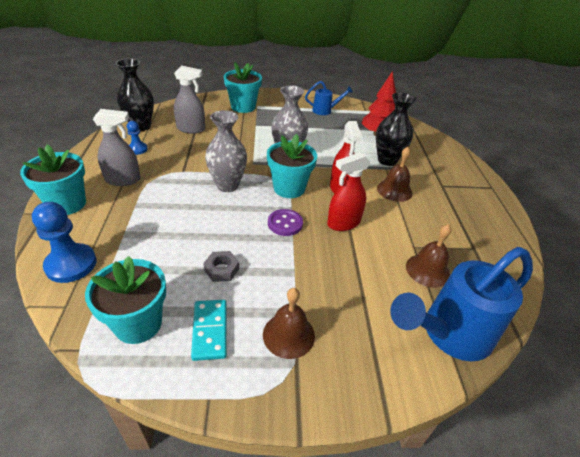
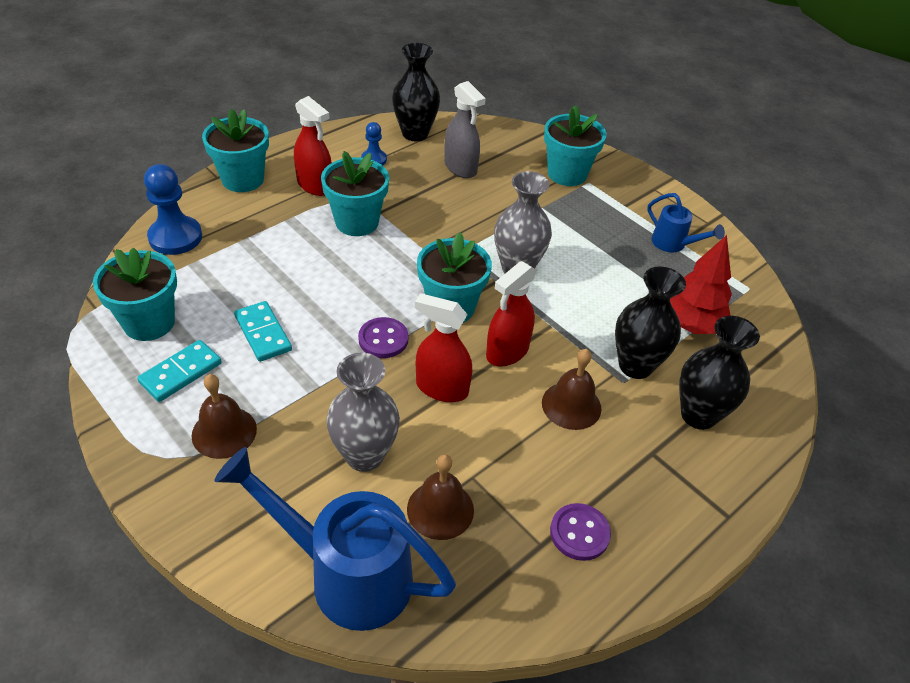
camera: 50 degrees right, 5 degrees up
(123, 180) = (315, 185): grey spray bottle -> red spray bottle
(179, 182) = (357, 222): none -> turquoise flower pot
(221, 269) = (263, 333): grey nut -> turquoise domino
(227, 185) = (395, 258): grey vase -> grey vase (364, 455)
(430, 162) = (698, 415): none -> black vase
(474, 232) = (579, 533): none -> purple button

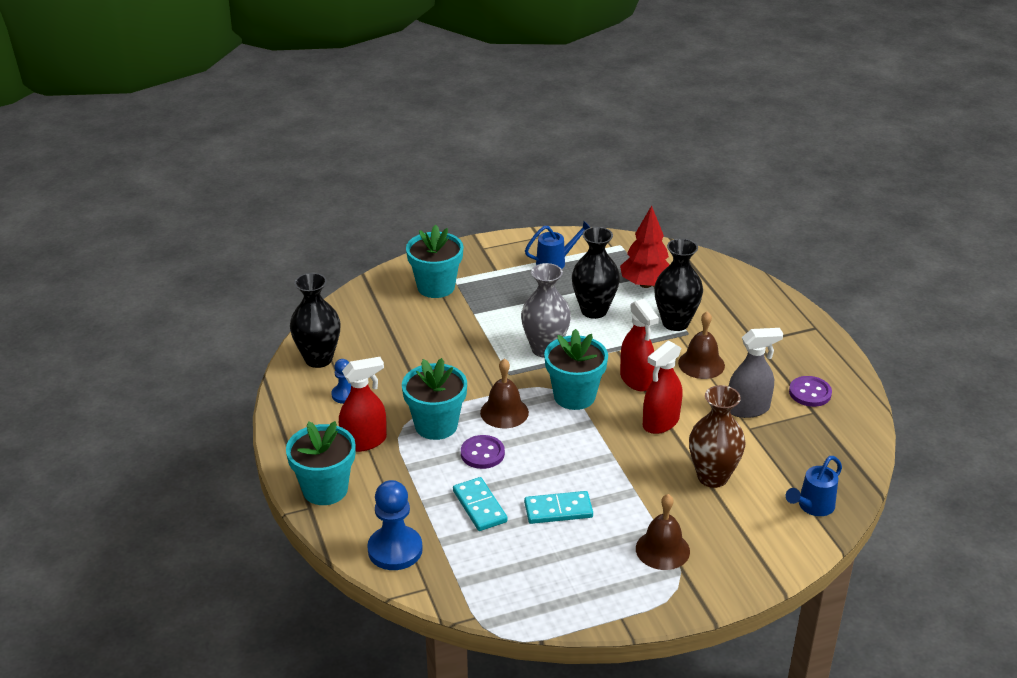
camera: 65 degrees left, 10 degrees down
(149, 322) = (512, 581): turquoise flower pot -> none
(181, 373) = (586, 567): turquoise domino -> turquoise domino (480, 506)
(345, 574) = (812, 507): blue watering can -> blue watering can, size x0.51
(364, 455) = (712, 477): grey vase -> brown vase
(383, 339) = (595, 441): purple button -> purple button (482, 453)
(440, 509) = (772, 450): brown bell -> brown bell (504, 412)
(460, 168) = (391, 344): grey spray bottle -> grey spray bottle (748, 409)
(698, 415) = (731, 310): black vase -> black vase (594, 310)

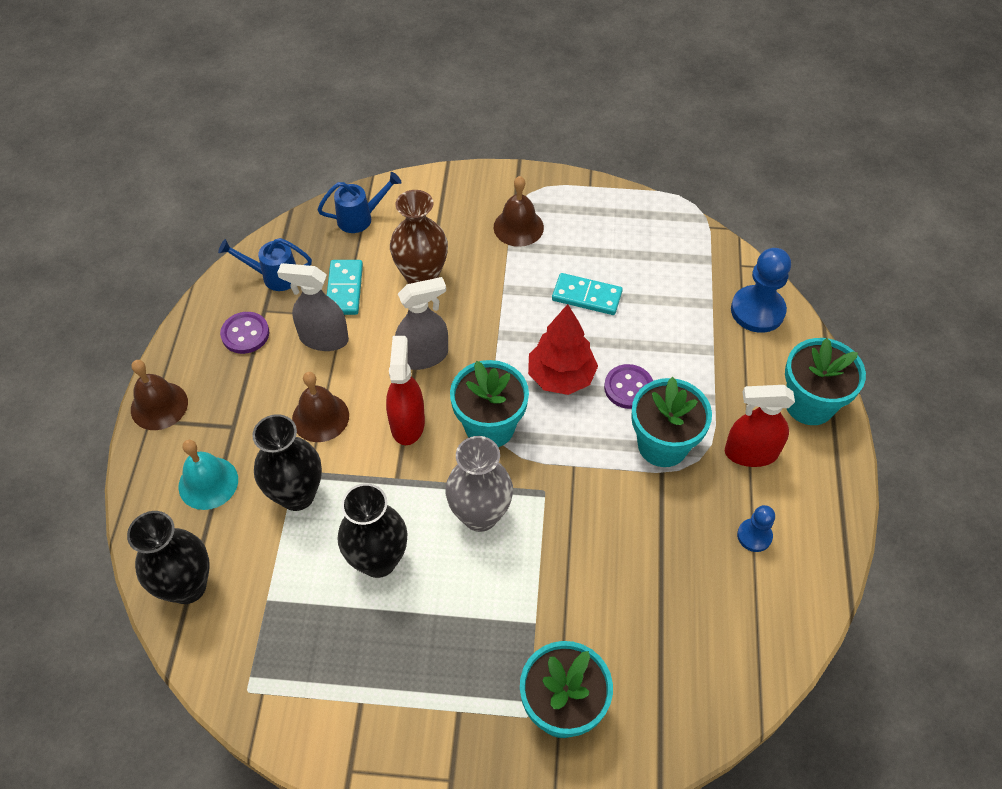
camera: 155 degrees left, 20 degrees up
(318, 359) = (773, 617): black vase -> black vase (187, 586)
(480, 506) = (659, 327): turquoise domino -> turquoise domino (344, 289)
(504, 412) = (579, 434): brown bell -> brown bell (159, 405)
(556, 262) = (363, 691): blue watering can -> blue watering can (274, 276)
(645, 284) = (278, 584): red tree -> red tree (561, 377)
(660, 422) = (423, 356): red spray bottle -> grey spray bottle
(738, 311) = (208, 483): none -> turquoise bell

